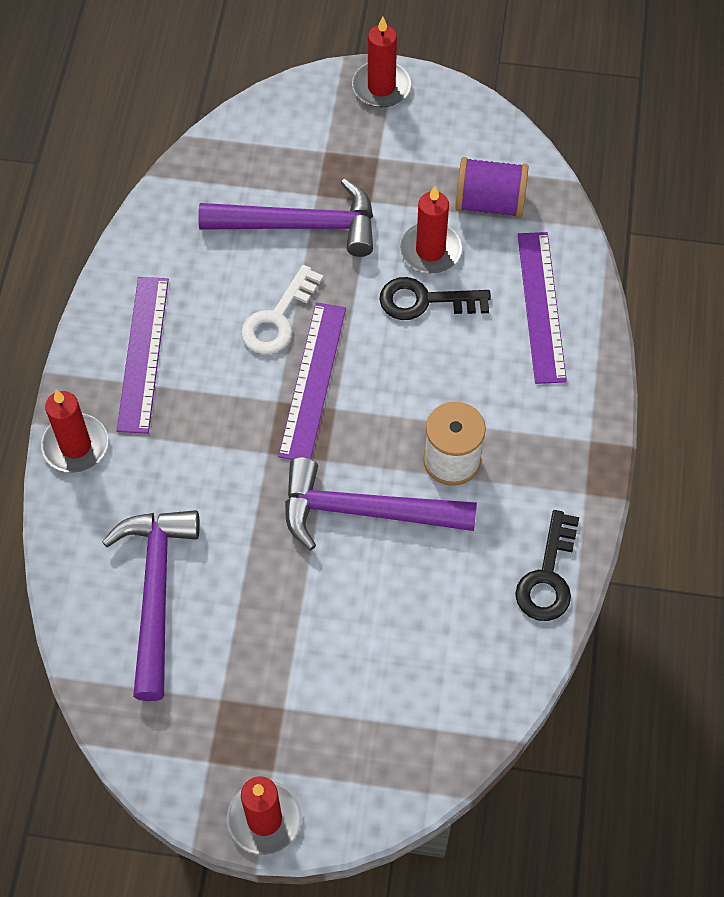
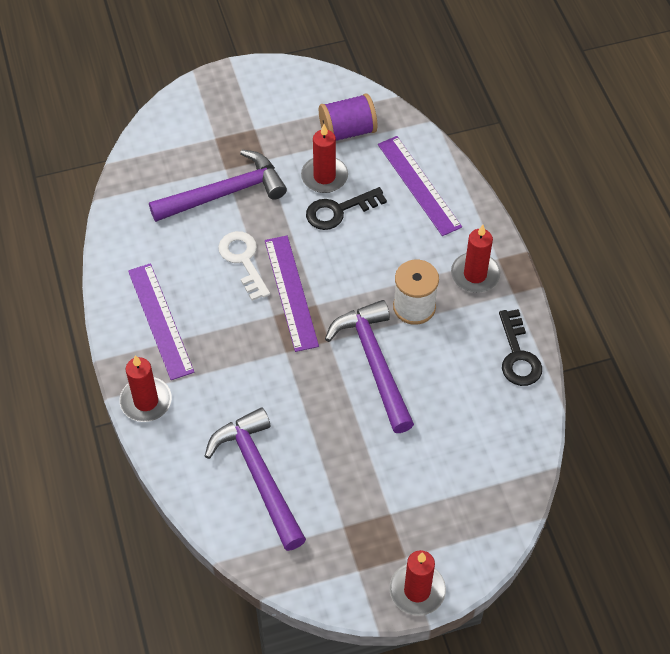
camera: 25 degrees left, 5 degrees down
(278, 318) = (243, 260): white key -> white key turned 150 degrees clockwise
(365, 512) = (374, 363): purple hammer -> purple hammer turned 90 degrees clockwise
(381, 87) = (231, 81): red candle -> red candle (475, 274)

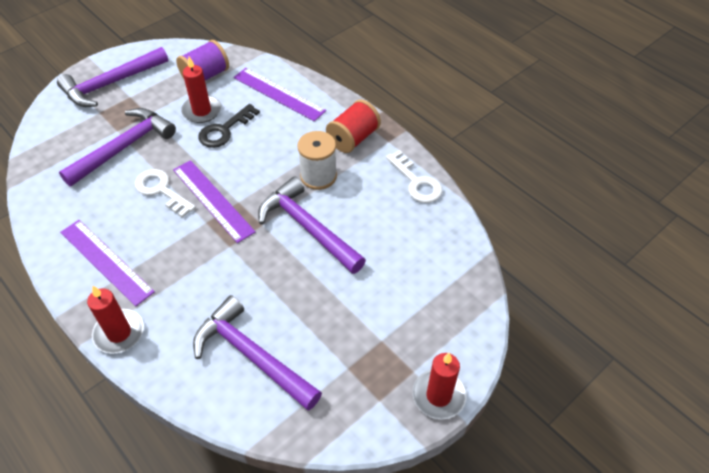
camera: 25 degrees left, 5 degrees down
(241, 105) = (111, 84): none -> purple hammer
(475, 274) = (353, 138): red candle -> red spool
(518, 355) = (416, 182): black key -> white key

